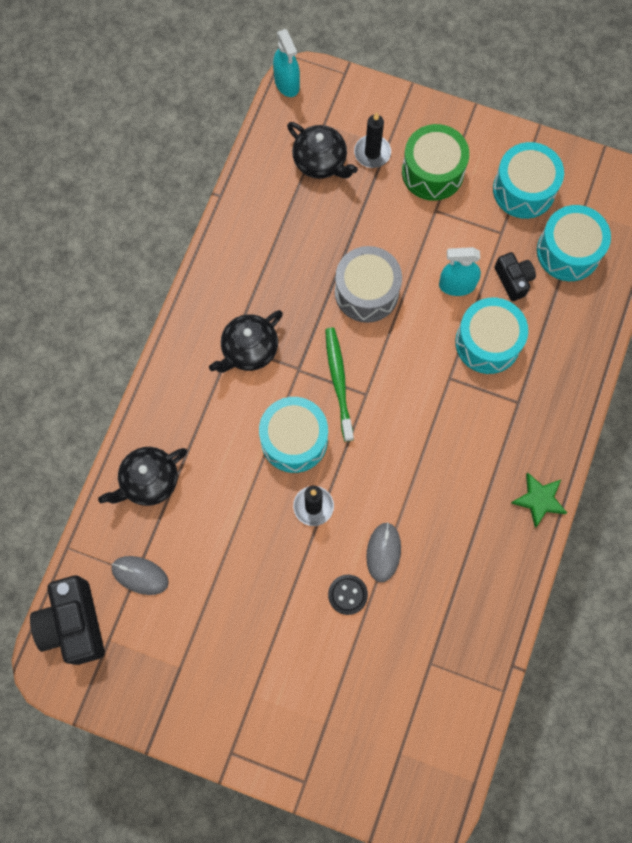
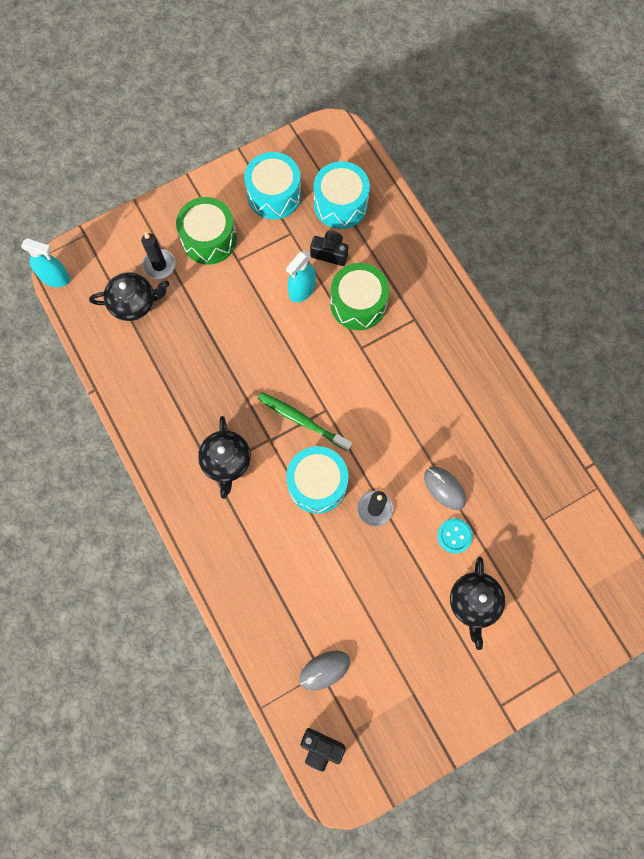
camera: 50 degrees left, 0 degrees up
(73, 624) = (321, 748): black camera -> black camera, size x0.57
(149, 481) = (261, 608): black teapot -> black teapot (473, 602)
(347, 594) = (454, 536): black button -> turquoise button
(366, 292) = (255, 350): grey drum -> none
(487, 342) = (358, 304): turquoise drum -> green drum
(539, 500) = (490, 361): green star -> none

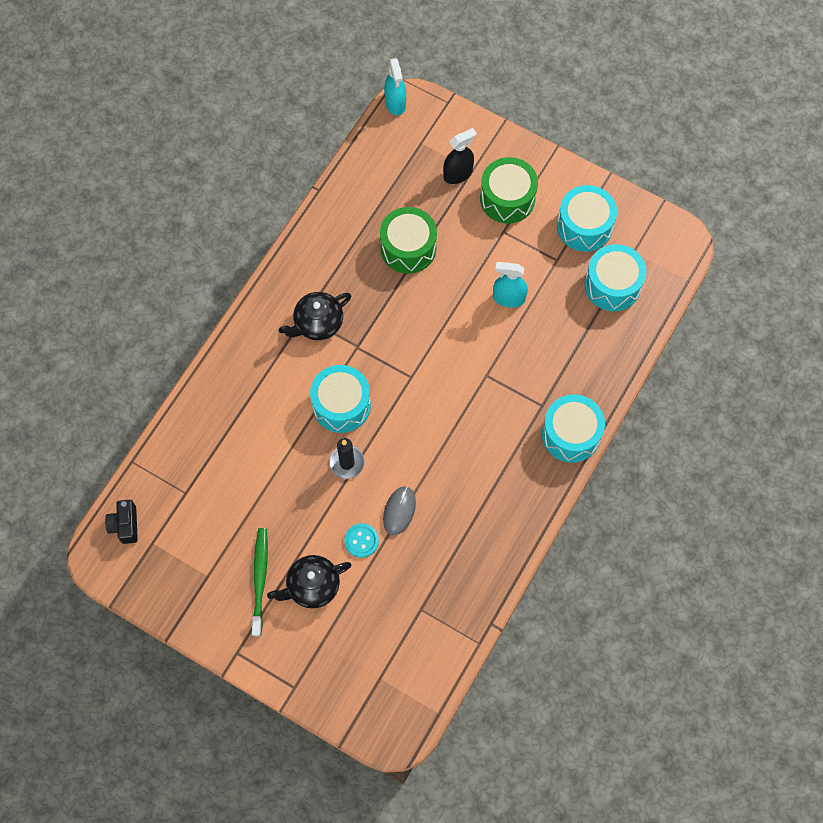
camera: 60 degrees right, 5 degrees down
(134, 303) = (411, 175): black teapot -> none
(159, 265) = (458, 174): black candle -> black spray bottle
(302, 421) = (389, 363): green toothbrush -> green toothbrush (260, 580)
(324, 670) = (188, 495): grey mouse -> none
(330, 253) = (559, 302): black camera -> none
(358, 304) = (525, 351): green drum -> green drum (408, 248)
(453, 311) = (571, 434): none -> turquoise drum

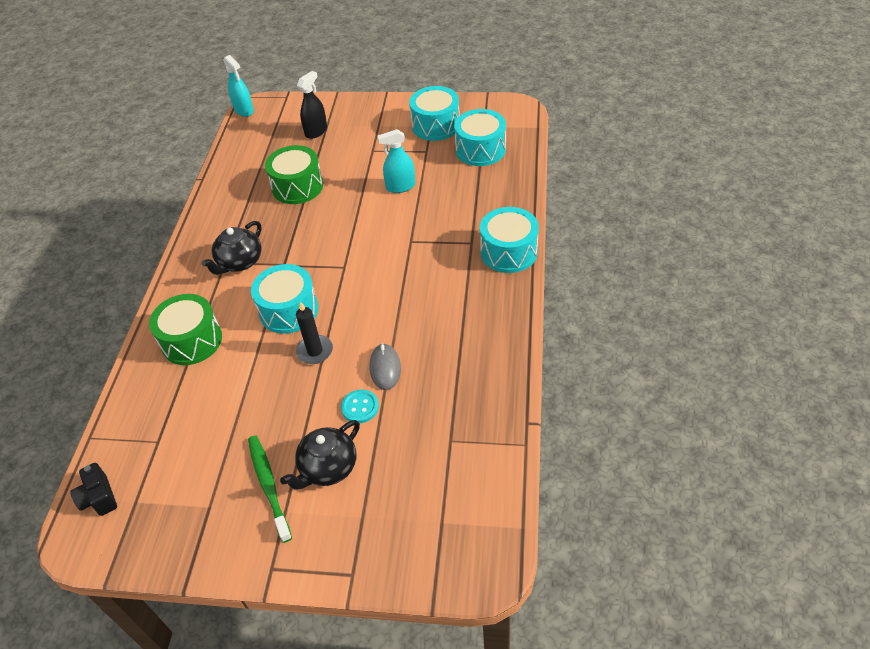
camera: 20 degrees left, 20 degrees down
(507, 198) = (364, 131): green drum -> green drum (192, 341)

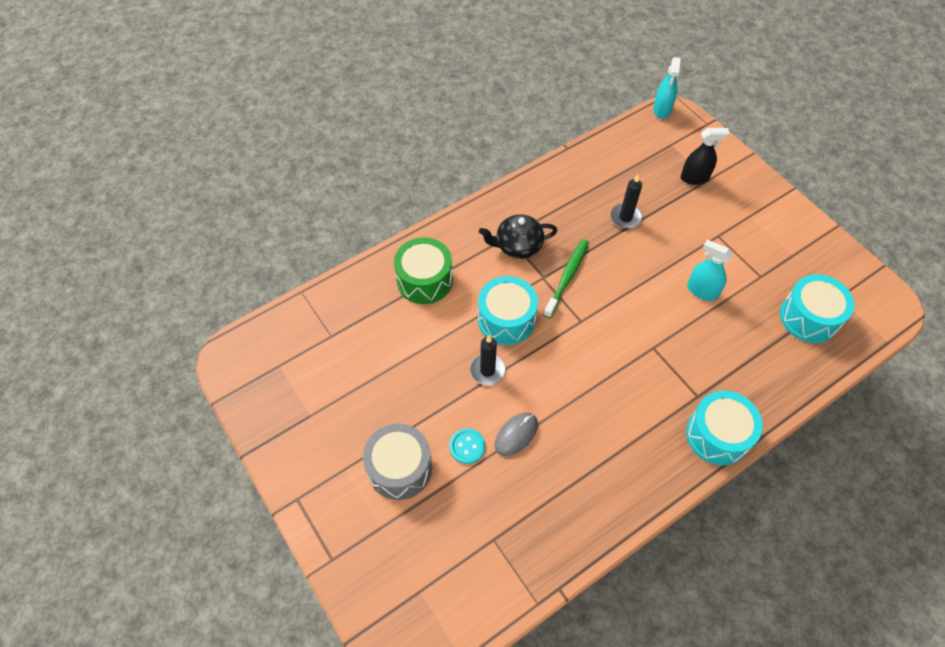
camera: 45 degrees right, 10 degrees up
(99, 498) = (265, 341): black camera -> none
(269, 486) = (355, 440): green toothbrush -> green toothbrush (567, 277)
(297, 186) = (625, 217): green drum -> black candle
(327, 468) = (400, 468): black teapot -> grey drum
(436, 125) = (798, 258): turquoise drum -> none

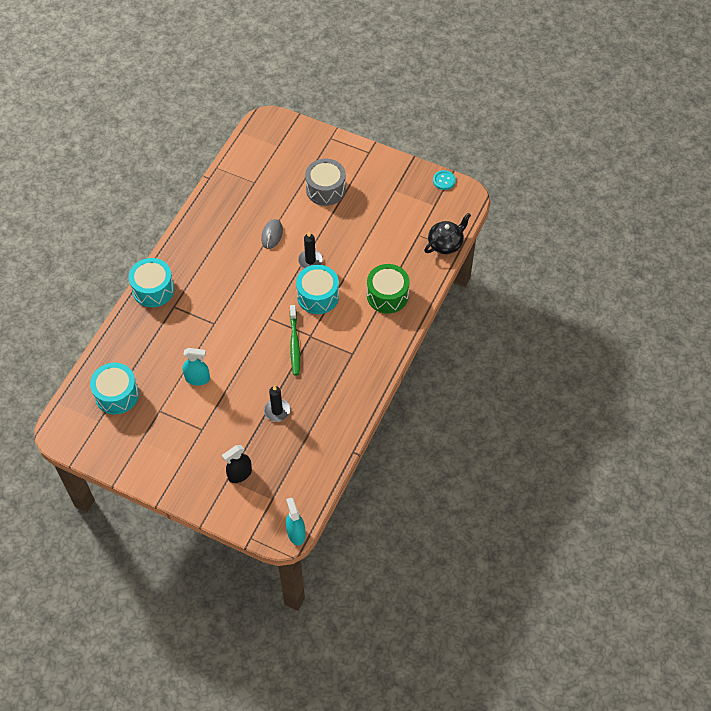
camera: 150 degrees right, 0 degrees up
(467, 446) = (296, 216): turquoise button -> turquoise button (444, 181)
(517, 246) = (341, 349): black teapot -> black teapot (446, 244)

